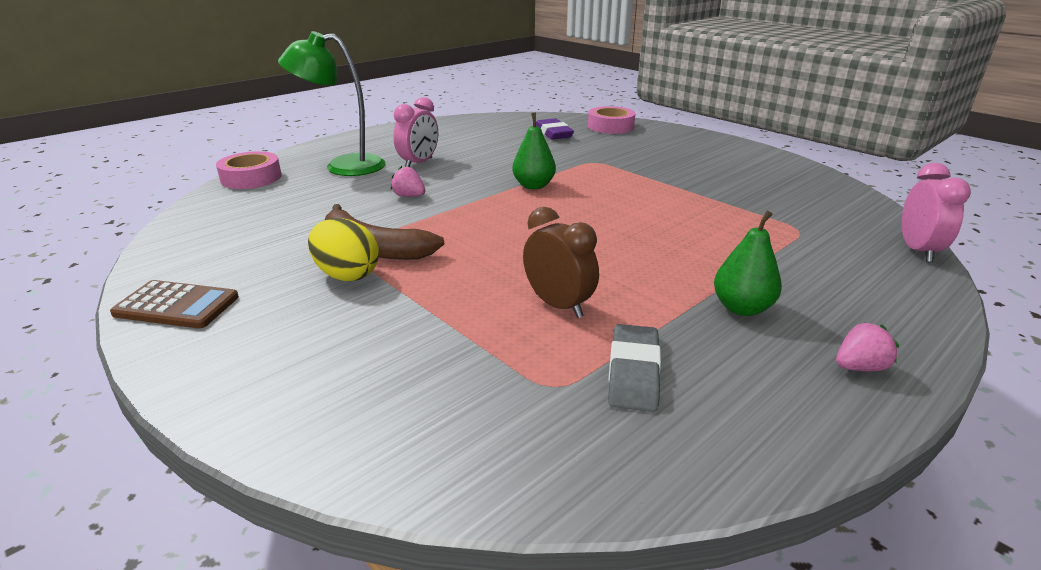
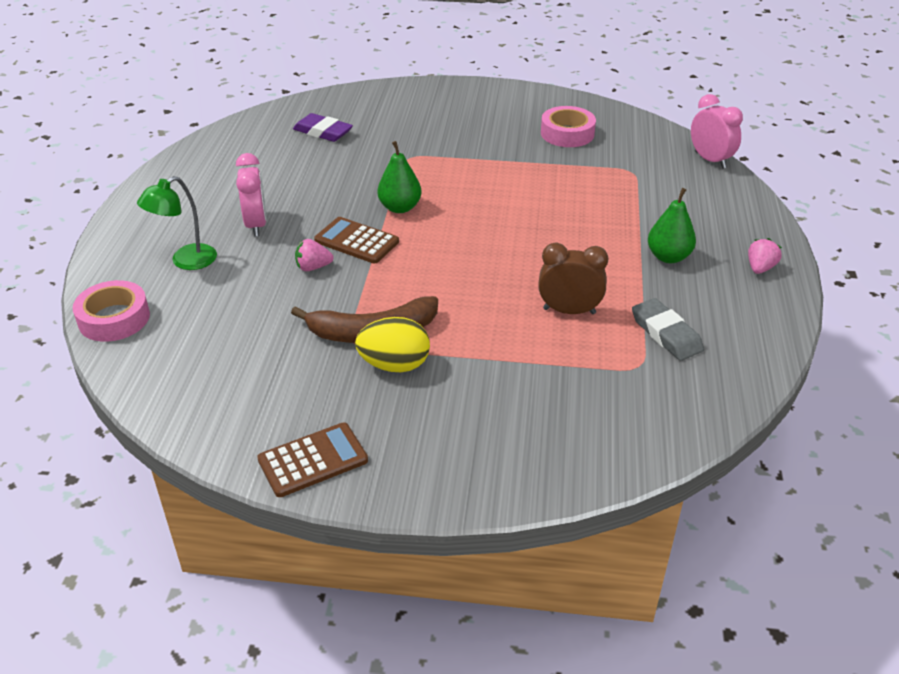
camera: 40 degrees left, 10 degrees up
(343, 166) = (186, 261): green lamp -> green lamp, size x0.65
(466, 193) = (356, 241): none -> brown calculator
(610, 126) = (362, 102): pink tape -> pink tape (567, 133)

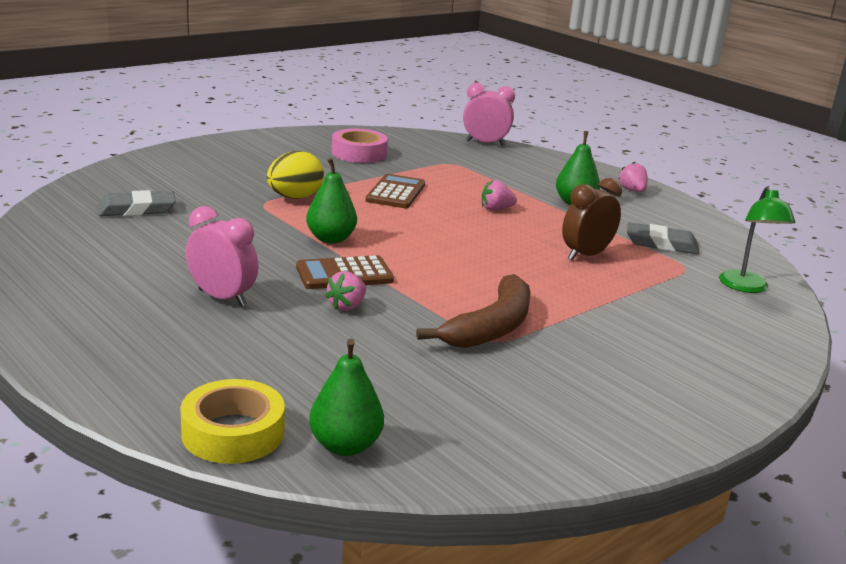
camera: 50 degrees left, 15 degrees down
(114, 318) = (233, 432): pink tape -> yellow tape
(146, 360) = (345, 446): none -> green pear
(186, 261) = (209, 353): green lamp -> green lamp (746, 287)
(313, 460) = (635, 430): brown calculator -> brown calculator (396, 193)
(323, 132) = (137, 209): purple eraser -> grey eraser
(394, 365) = (552, 339): yellow egg -> yellow egg (294, 197)
(579, 233) = (496, 209): none -> pink strawberry

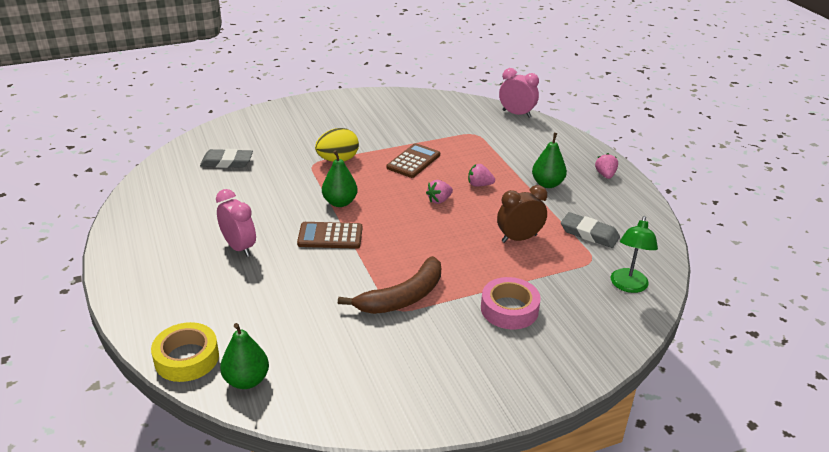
camera: 20 degrees right, 10 degrees up
(347, 306) = (315, 265): pink strawberry -> pink strawberry (439, 200)
(359, 153) = (410, 119): pink tape -> pink tape (509, 309)

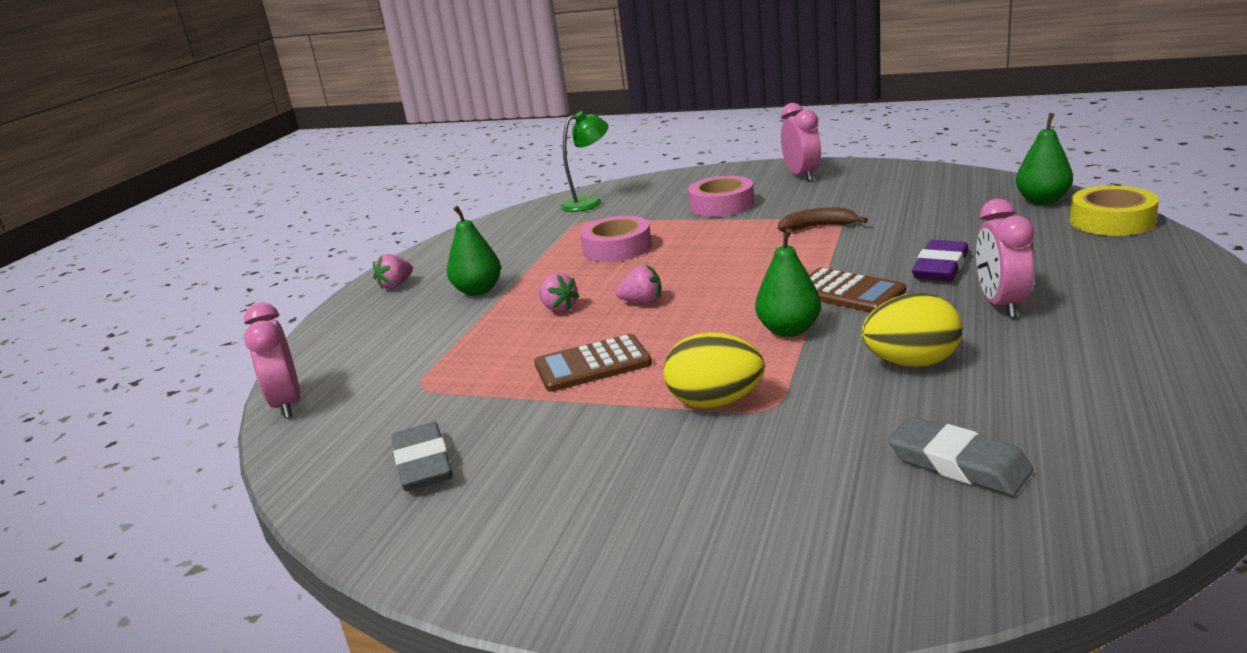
camera: 135 degrees left, 10 degrees down
(267, 199) = (912, 363): none -> yellow egg
(288, 272) = (940, 267): none -> purple eraser
(402, 297) = (818, 227): brown banana -> brown banana, size x0.59
(490, 379) = (802, 176): none -> pink clock
(519, 238) = (617, 248): brown clock -> pink tape
(589, 233) = (539, 239): grey eraser -> grey eraser (423, 463)

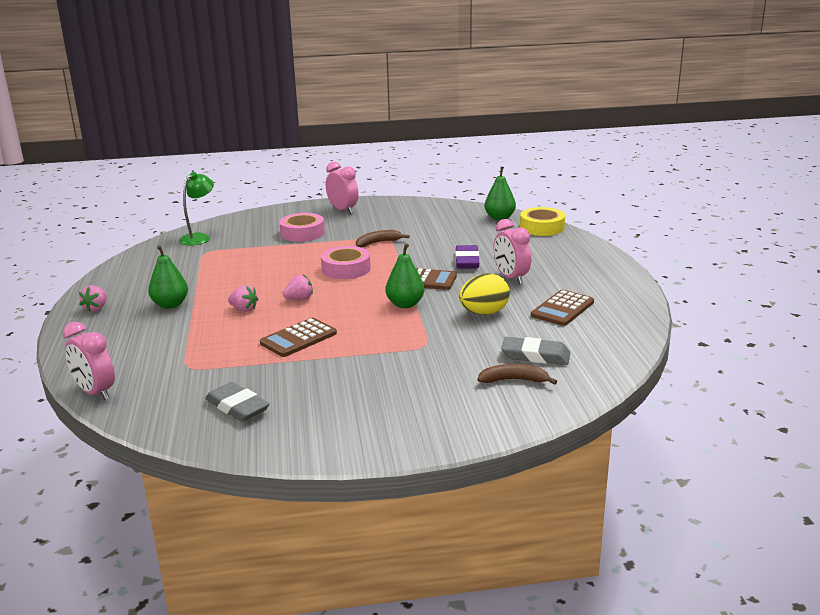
camera: 30 degrees left, 0 degrees up
(617, 248) = (251, 267): pink tape -> pink tape (346, 269)
(715, 402) = (392, 347): yellow egg -> none
(884, 508) = (514, 380): none -> brown banana
(1068, 375) = (562, 309): none -> brown calculator

